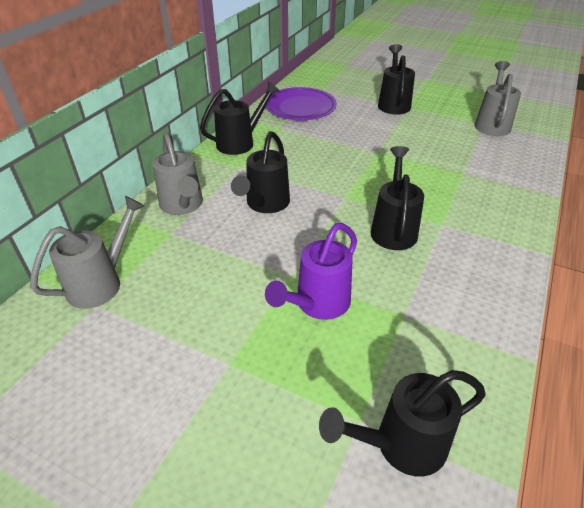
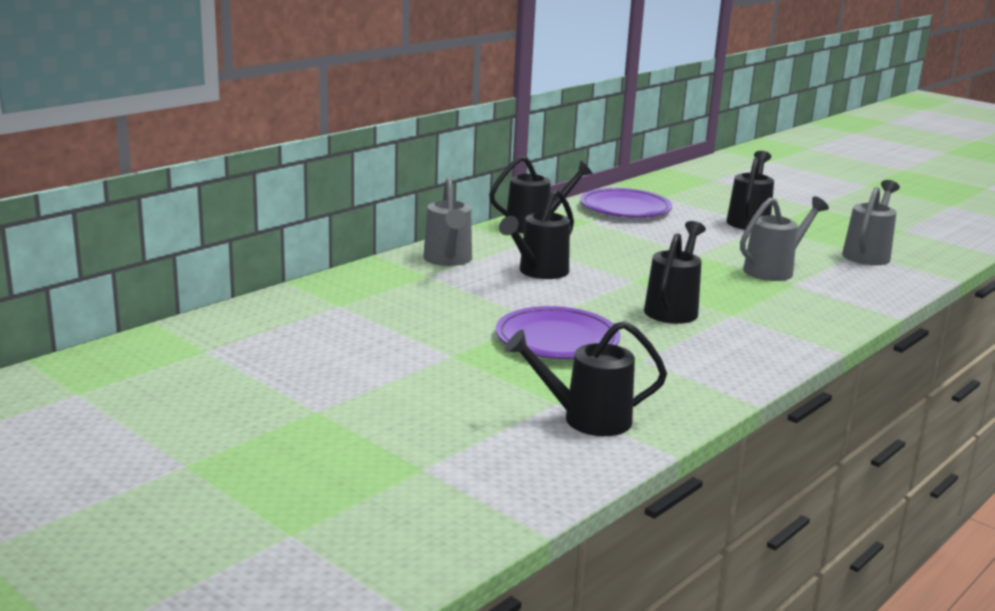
camera: 15 degrees right, 20 degrees down
(101, 283) = (348, 294): grey watering can -> grey watering can (774, 270)
(318, 304) = (557, 339): purple watering can -> purple plate

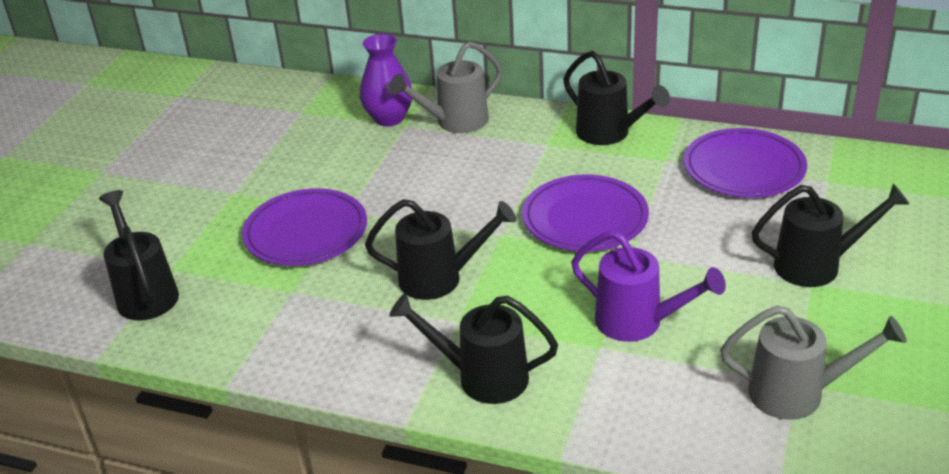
camera: 70 degrees right, 15 degrees up
(406, 278) = (389, 118): none -> purple vase
(539, 272) = (470, 175): black watering can -> black watering can (482, 377)
(639, 255) = (585, 218): none -> purple plate
(774, 270) = (638, 322): grey watering can -> purple watering can

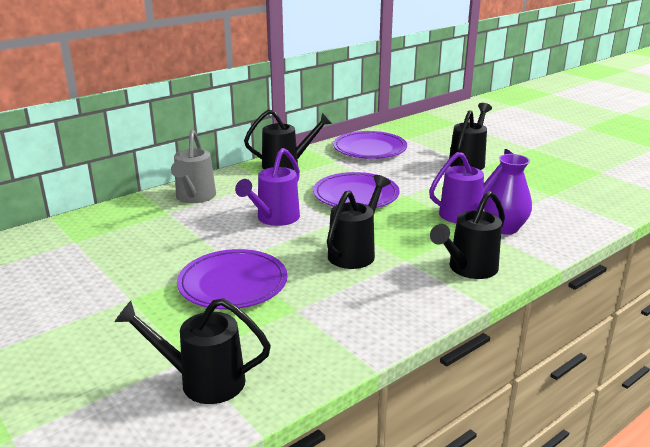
camera: 60 degrees left, 10 degrees down
(389, 118) = (148, 215): purple vase -> purple vase (504, 228)
(462, 192) = (274, 219): none -> purple watering can
(797, 394) = (559, 197): grey watering can -> none

